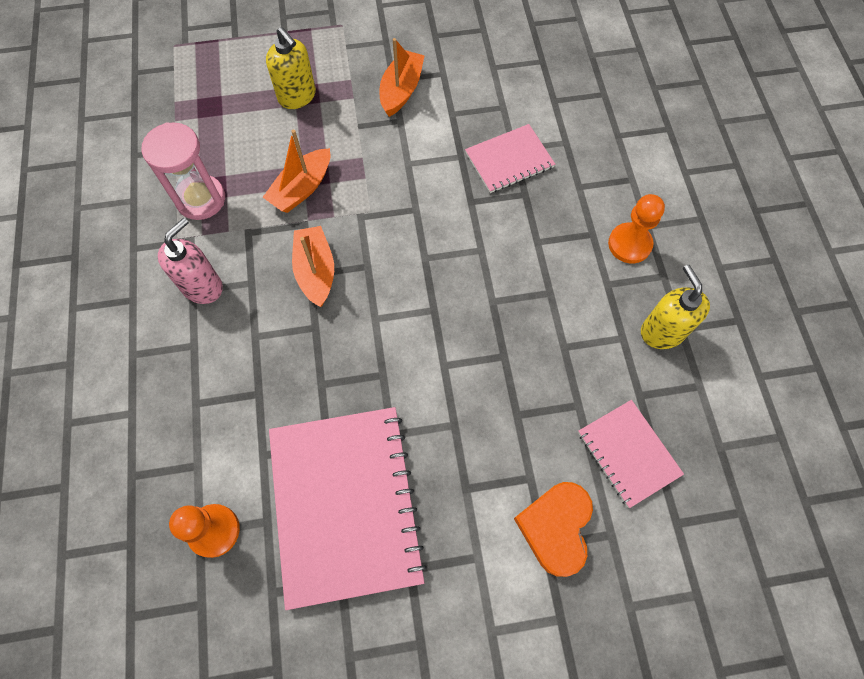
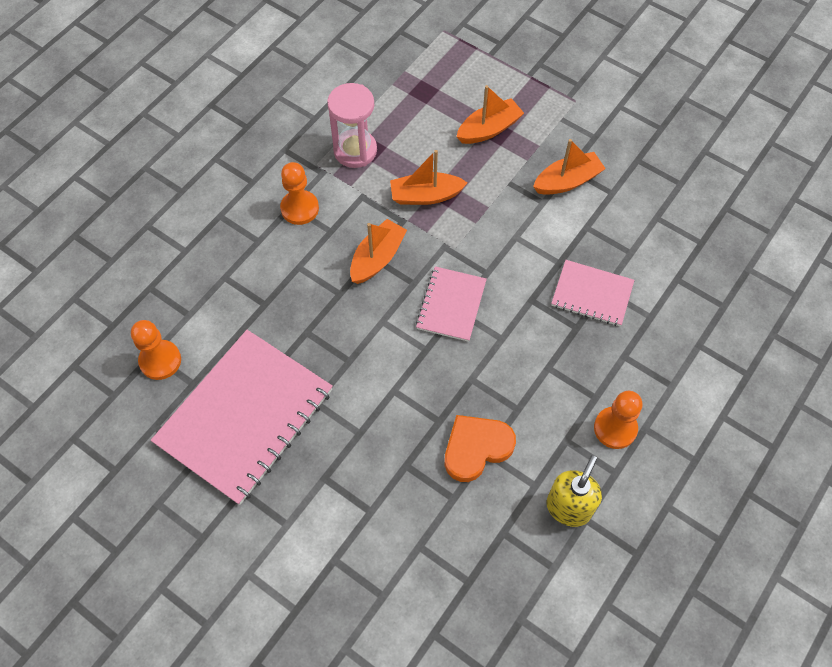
camera: 45 degrees right, 5 degrees down
(202, 286) = (299, 208): pink soap dispenser -> orange pawn
(297, 96) = (489, 129): yellow soap dispenser -> orange boat
(556, 527) = (353, 556): orange heart -> orange heart (476, 448)
(628, 453) = (451, 560): pink notebook -> pink notebook (451, 305)

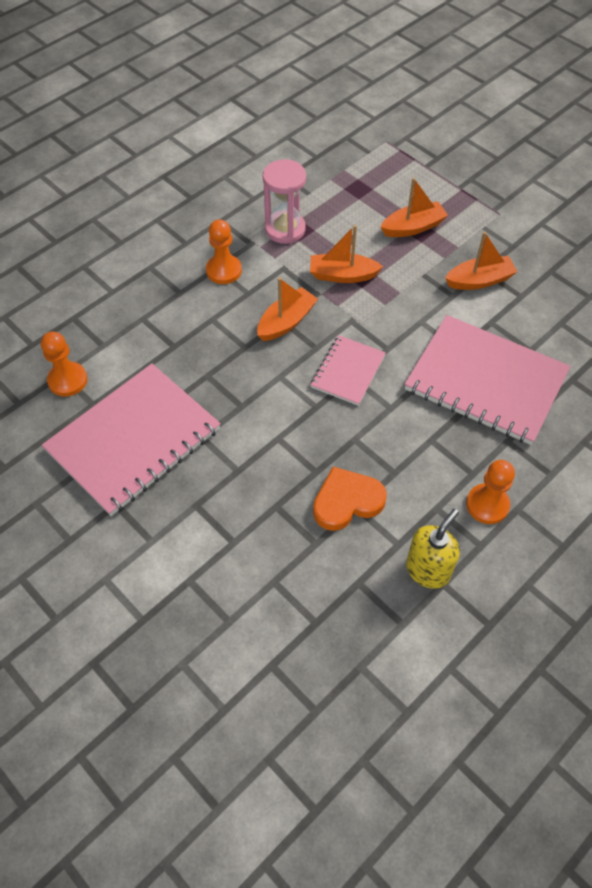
camera: 10 degrees right, 5 degrees down
(592, 294) = (485, 381): pink notebook -> pink notebook, size x1.94

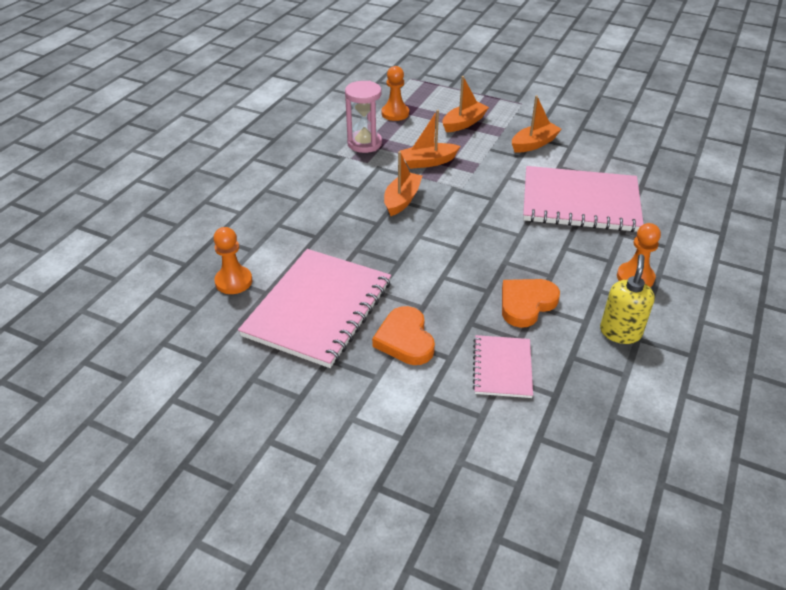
camera: 20 degrees left, 15 degrees down
(200, 505) = (405, 340): none -> orange heart
(224, 270) = (330, 179): orange pawn -> orange pawn (395, 113)
(348, 371) = (471, 220): pink notebook -> pink notebook (502, 368)

